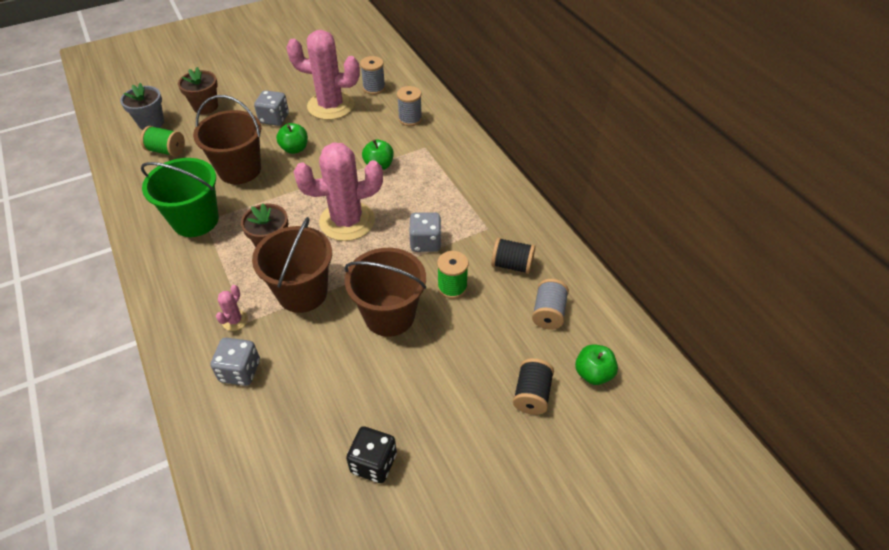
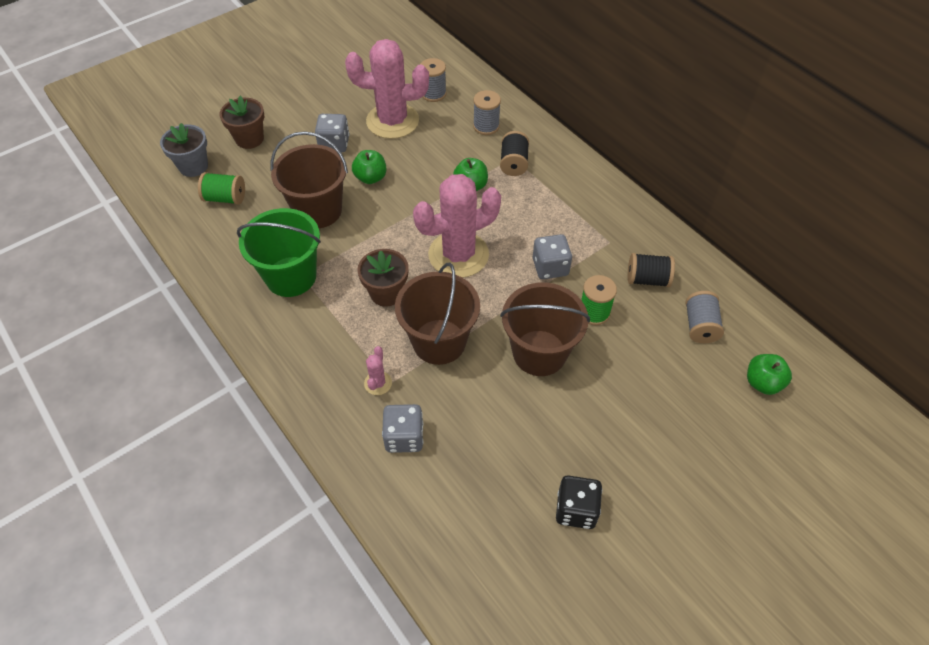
camera: 10 degrees left, 5 degrees up
(531, 395) = (709, 414): black spool -> black spool (513, 163)

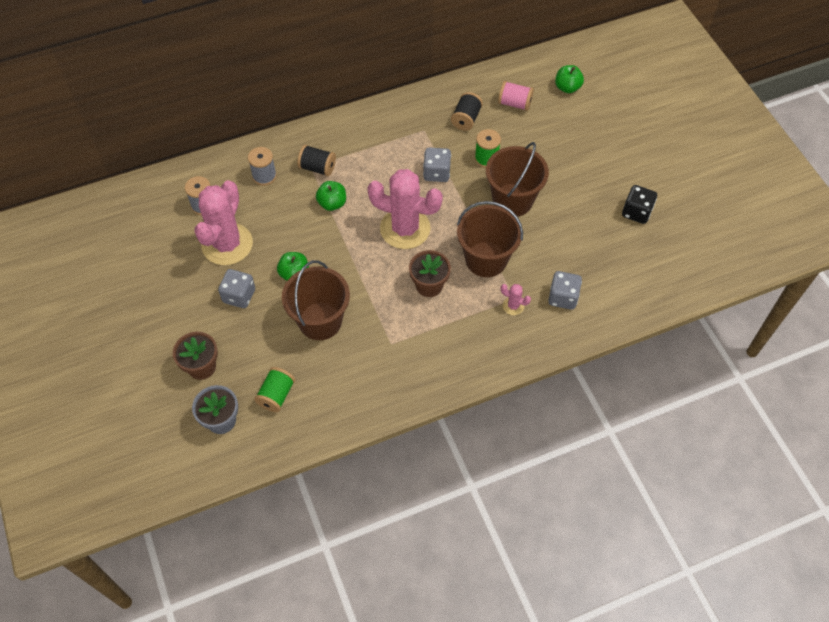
camera: 75 degrees left, 5 degrees up
(291, 276) = (390, 351): green bucket -> none
(458, 255) = (405, 228): pink cactus -> pink cactus turned 60 degrees counterclockwise
(700, 326) = (514, 103): grey spool -> pink spool

